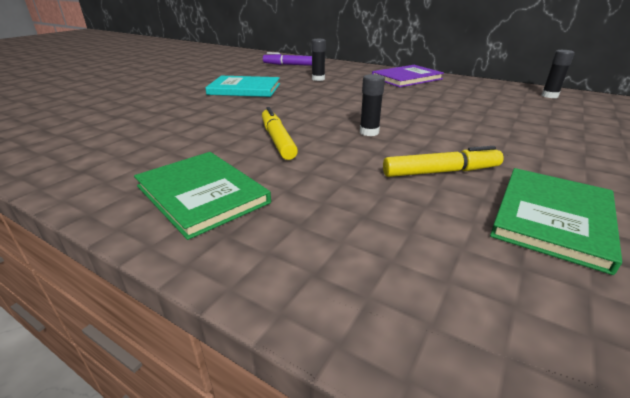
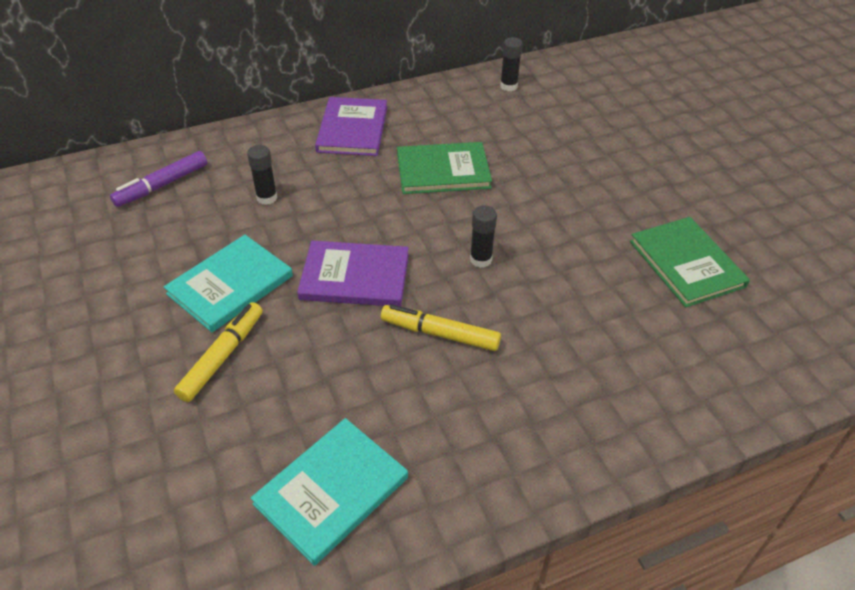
camera: 55 degrees left, 15 degrees up
(104, 148) = (331, 491): none -> turquoise book
(202, 194) = (516, 437): green book -> green book (443, 171)
(292, 108) = (355, 276): none -> purple book
(441, 172) = (591, 268): yellow marker -> yellow marker (222, 356)

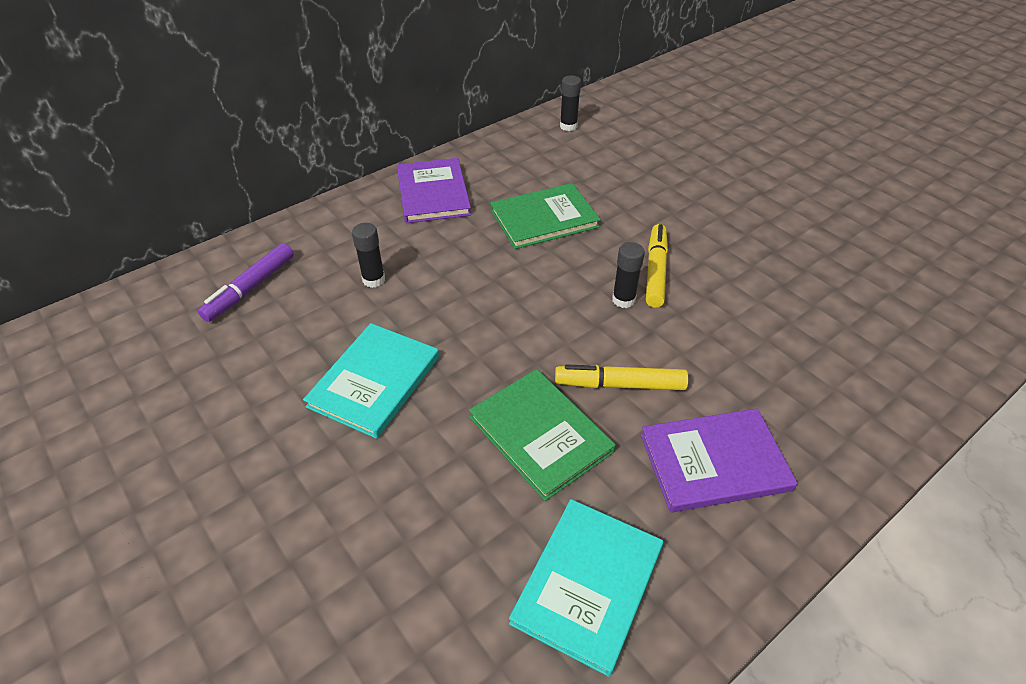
camera: 15 degrees left, 0 degrees up
(222, 356) = (400, 463): yellow marker -> yellow marker (655, 271)
(355, 276) = (505, 344): purple book -> purple book (714, 462)
(686, 264) = (815, 264): green book -> green book (540, 434)

